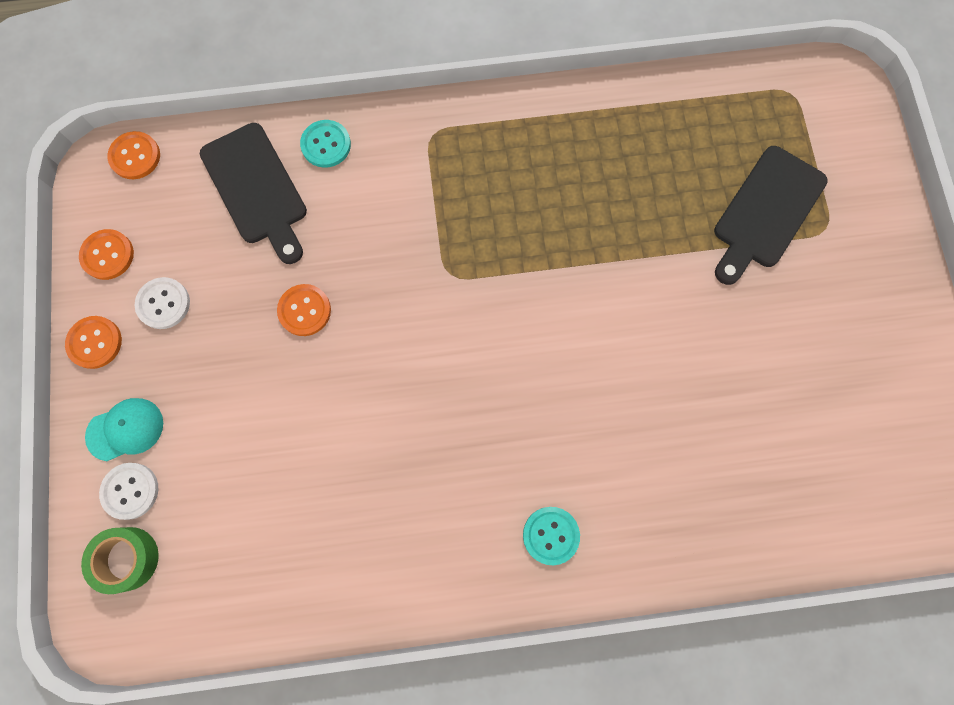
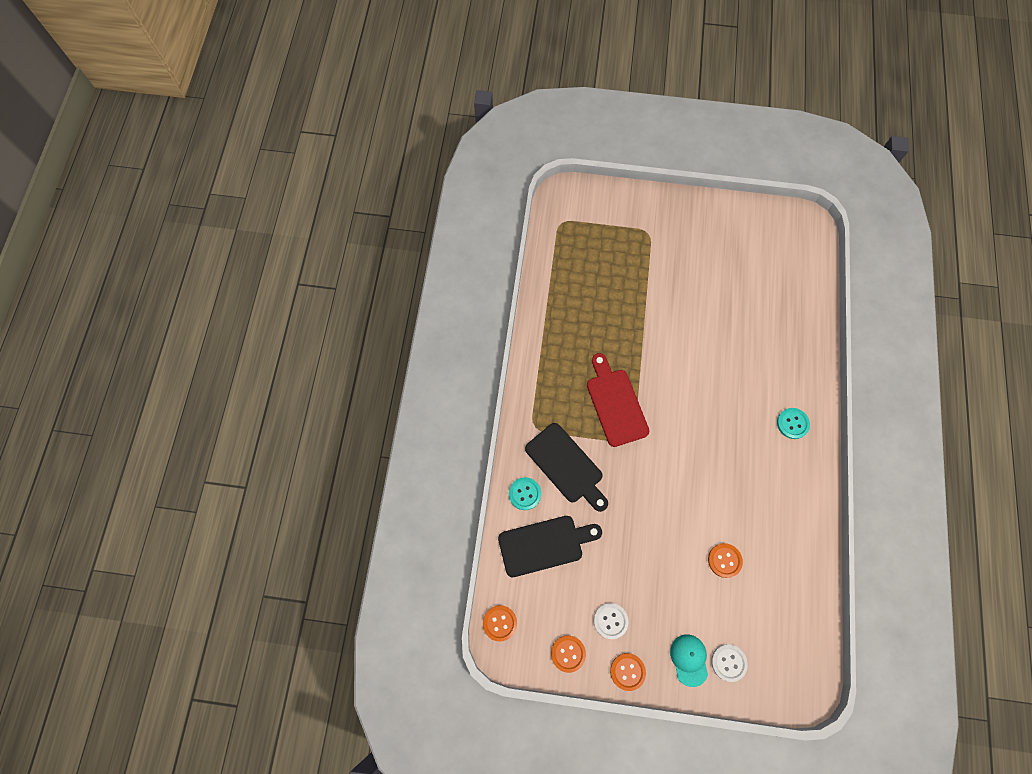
camera: 75 degrees left, 5 degrees down
(127, 558) = (769, 671): green tape -> none
(304, 310) = (634, 531): orange button -> orange button (724, 560)
(502, 241) = (615, 404): none -> red cutting board
(766, 212) = (631, 259): black cutting board -> black cutting board (566, 465)

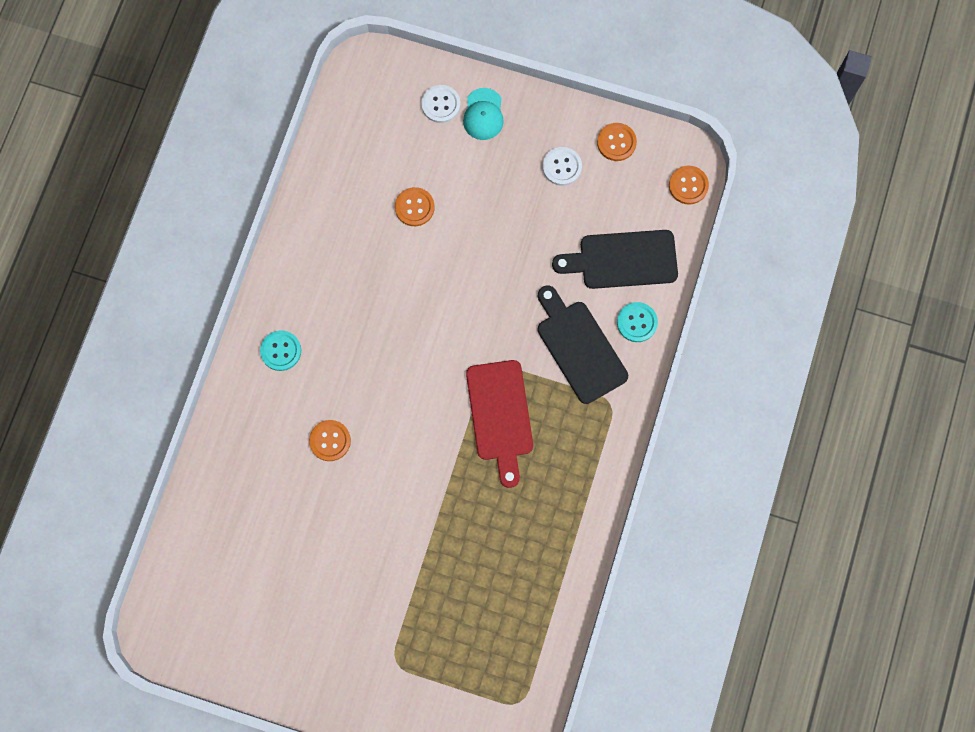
camera: 170 degrees left, 5 degrees up
(627, 671) = (554, 114): orange button -> orange button (330, 441)

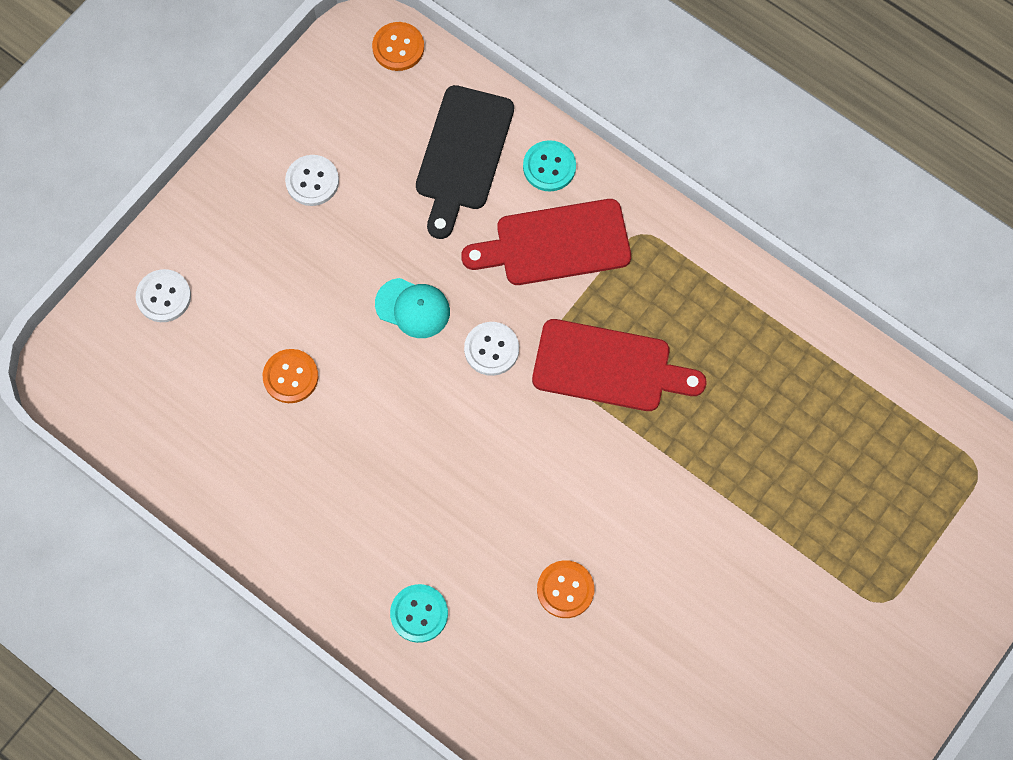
camera: 70 degrees left, 5 degrees down
(483, 114) = (200, 249): turquoise cap -> turquoise cap (413, 308)
(483, 331) = (491, 349): none -> white button
(579, 347) = (556, 244): black cutting board -> red cutting board
(616, 142) = (307, 107): orange button -> none

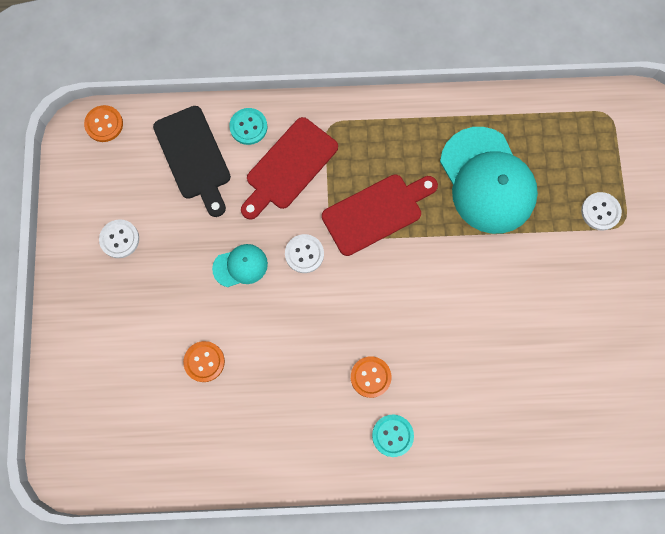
camera: 40 degrees left, 5 degrees up
(164, 296) = (88, 376): white button -> white button (600, 212)
(565, 589) = (459, 354): orange button -> orange button (370, 377)
(766, 431) = (487, 180): none -> turquoise cap

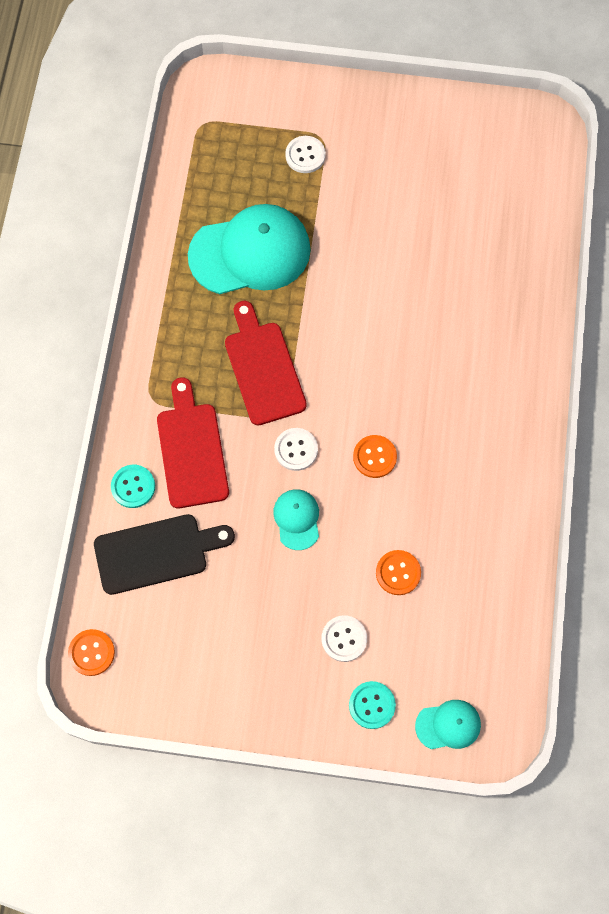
camera: 80 degrees left, 5 degrees down
(73, 426) = (448, 725): none -> turquoise cap
(119, 239) = (240, 650): white button -> white button (344, 639)
(289, 167) = (191, 450): red cutting board -> red cutting board turned 150 degrees counterclockwise
(370, 377) = (440, 405): orange button -> orange button (374, 457)
(392, 435) = (503, 395): turquoise button -> turquoise button (372, 705)

